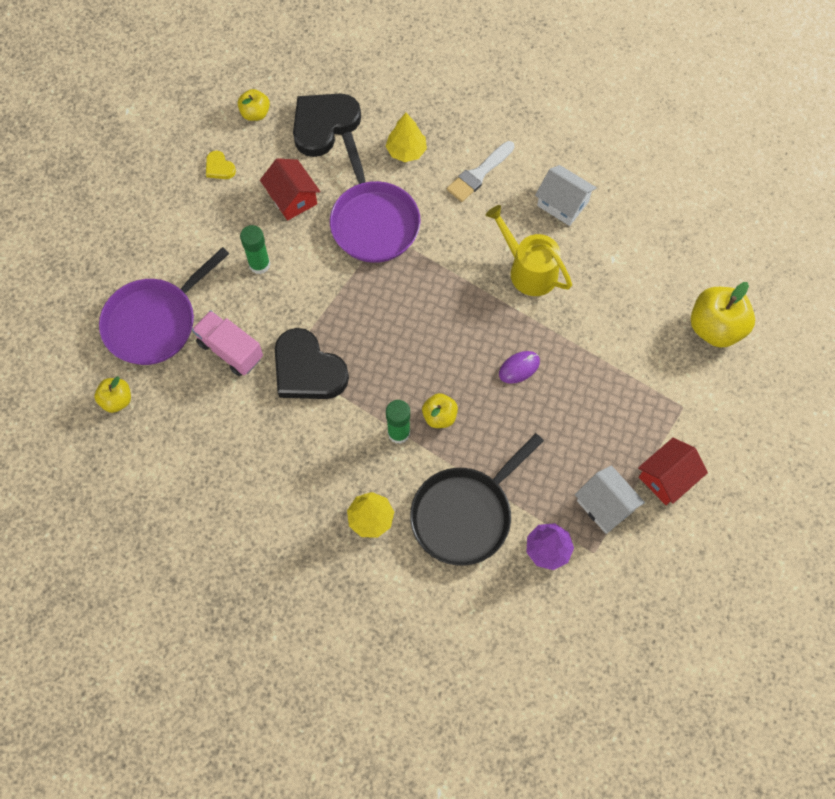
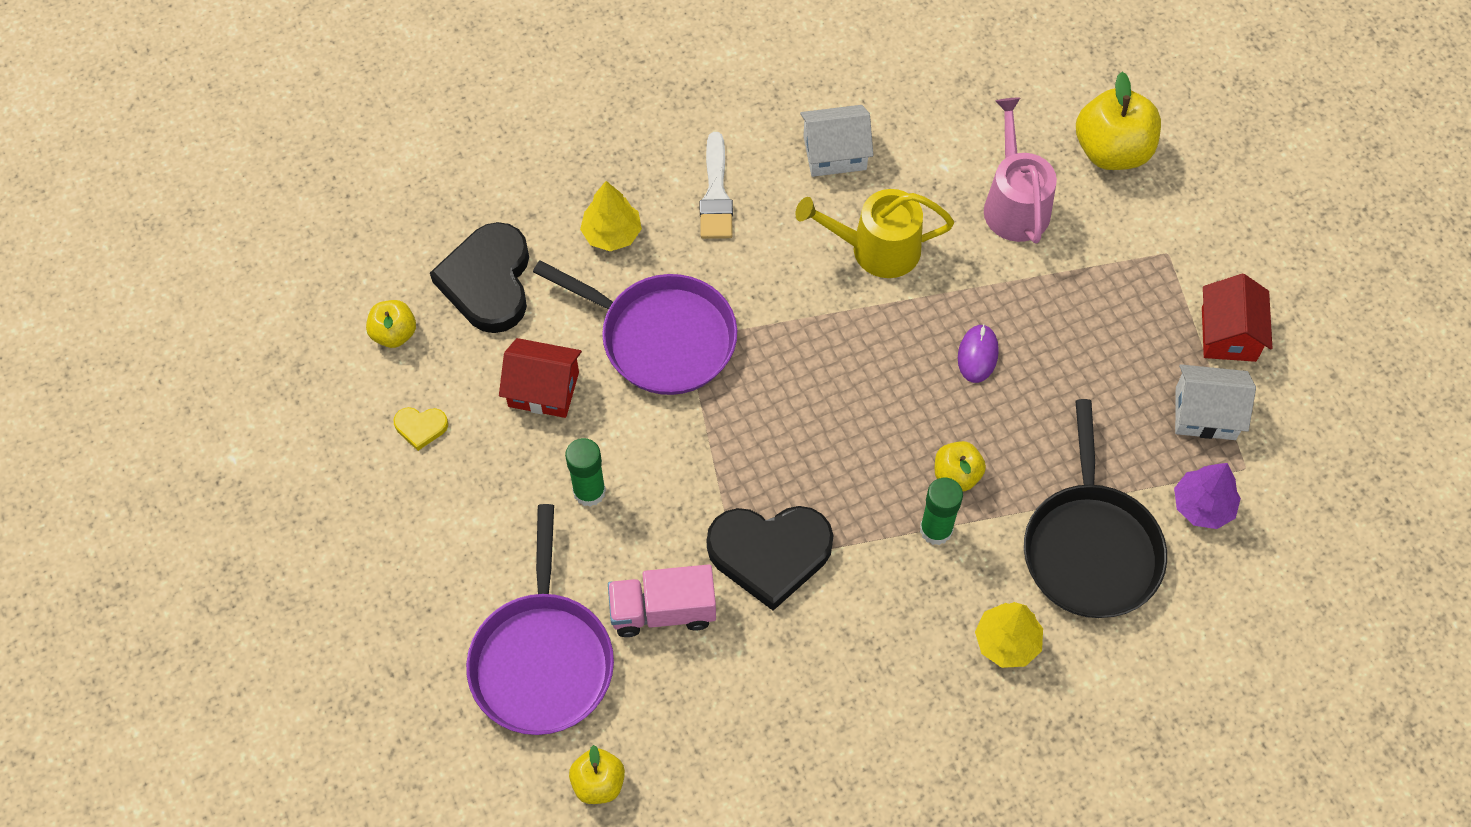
camera: 45 degrees left, 5 degrees down
(628, 309) = (1014, 204): none -> pink watering can

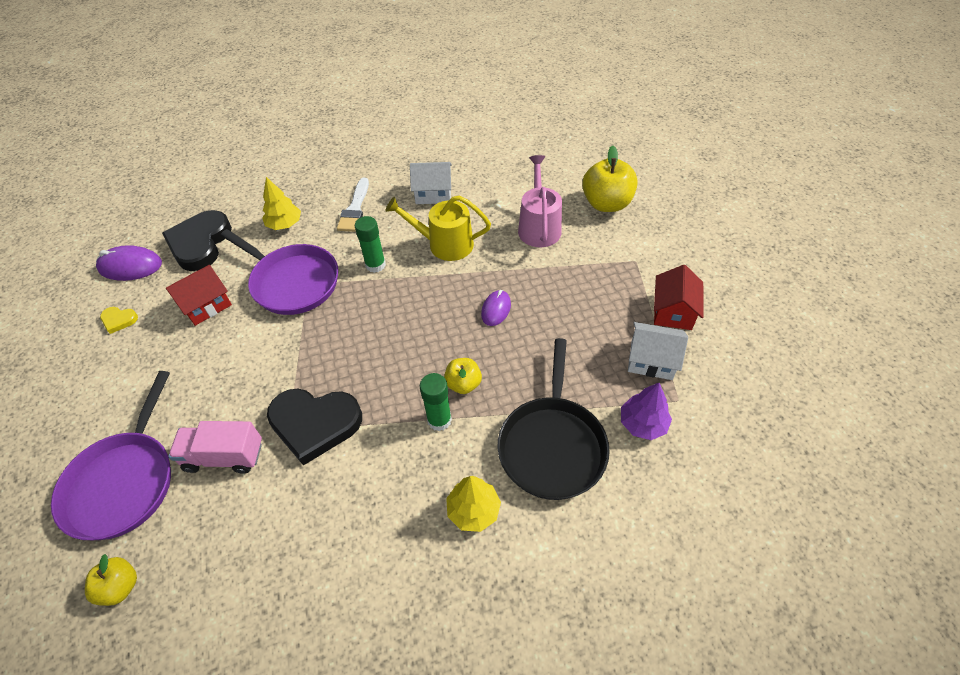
camera: 10 degrees right, 10 degrees down
(394, 334) = (130, 266): yellow apple -> purple mouse
(543, 389) = (206, 305): red house -> red house turned 60 degrees counterclockwise
(589, 491) = (207, 370): green glue stick -> green glue stick (375, 265)

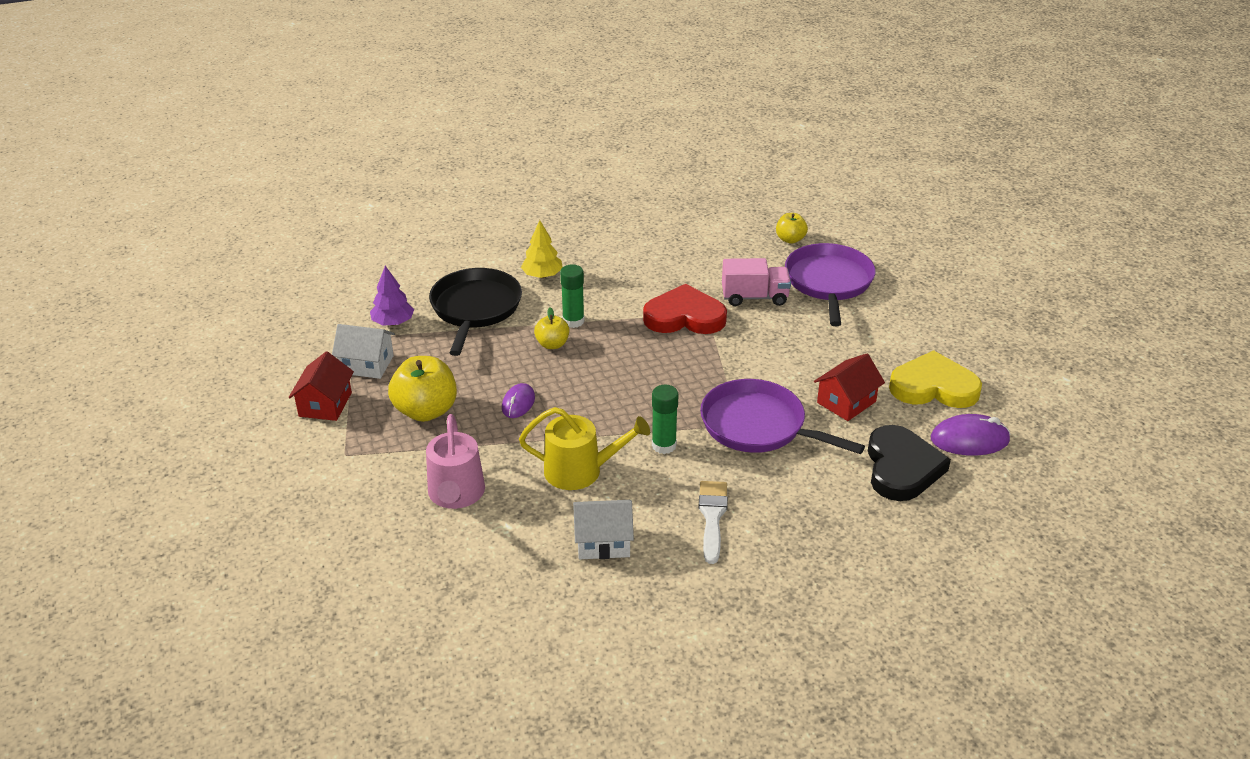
camera: 175 degrees right, 15 degrees down
(119, 320) = (933, 387): yellow heart -> yellow heart, size x2.27
(284, 224) = (802, 494): yellow tree -> none
(315, 424) = (684, 316): black heart -> red heart
(606, 204) = (355, 528): yellow apple -> yellow apple (426, 411)

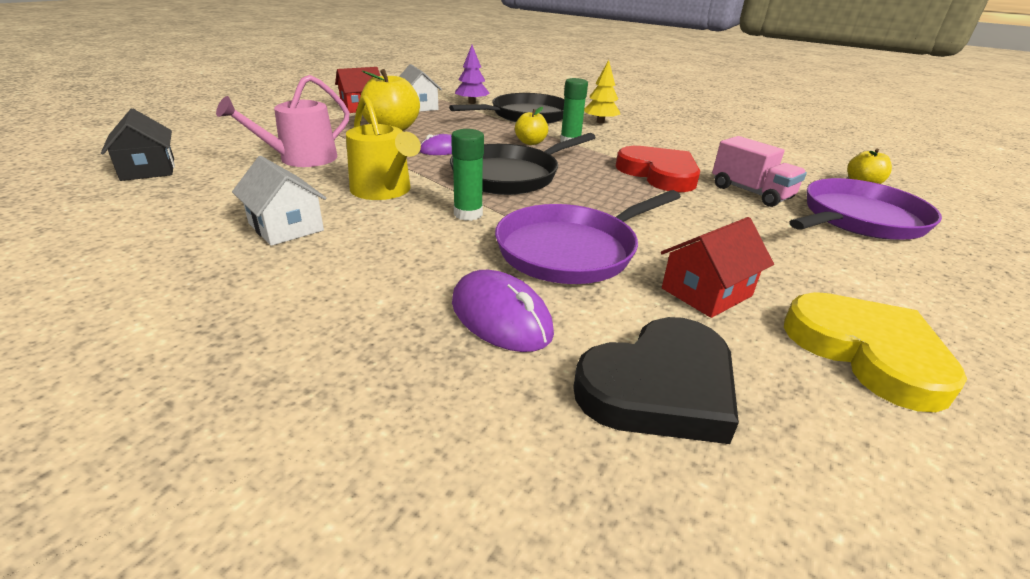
camera: 50 degrees right, 5 degrees down
(389, 596) = (148, 169): none -> black house
(614, 393) = (509, 176): none -> black pan
(712, 517) = (382, 271): white brush -> none
(758, 426) = (571, 250): purple pan -> purple pan turned 120 degrees counterclockwise
(846, 402) = (706, 292): red house -> red house turned 45 degrees counterclockwise
(969, 440) = (837, 440): purple mouse -> purple mouse (501, 317)

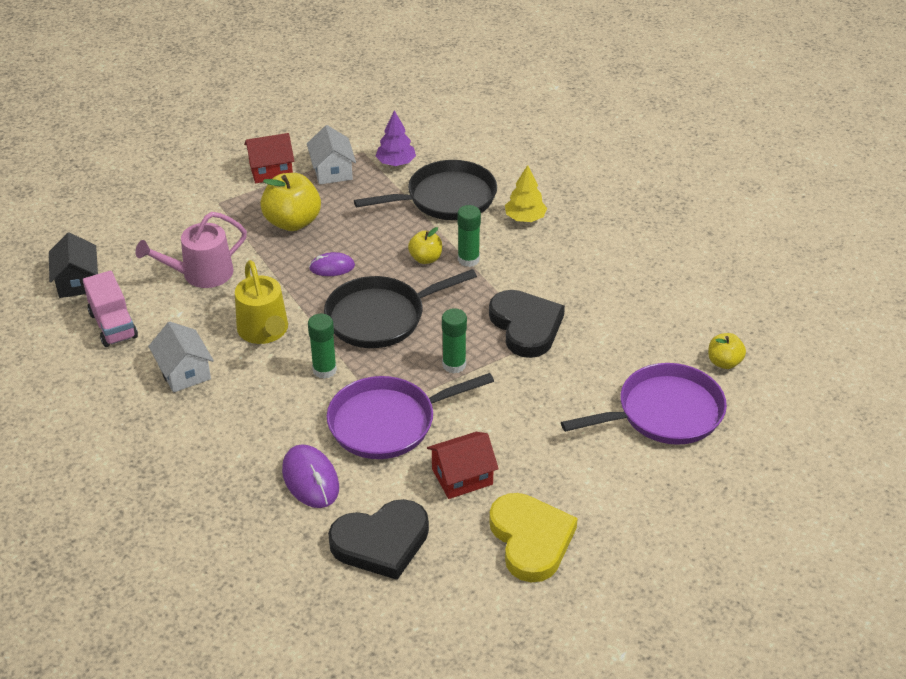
camera: 15 degrees right, 10 degrees up
(611, 201) = (454, 365): none -> green glue stick
(659, 174) = (526, 326): red heart -> black heart
(751, 192) = (594, 365): pink truck -> pink truck (113, 325)

